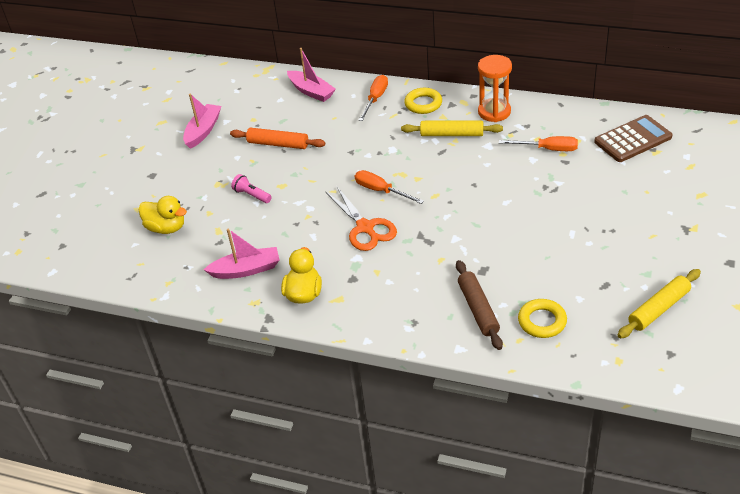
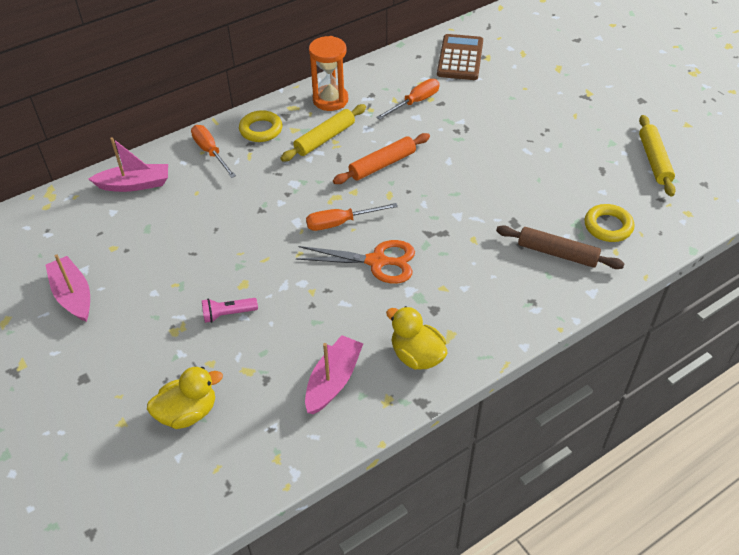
camera: 55 degrees left, 5 degrees up
(278, 144) = (178, 252): orange rolling pin -> orange rolling pin (382, 165)

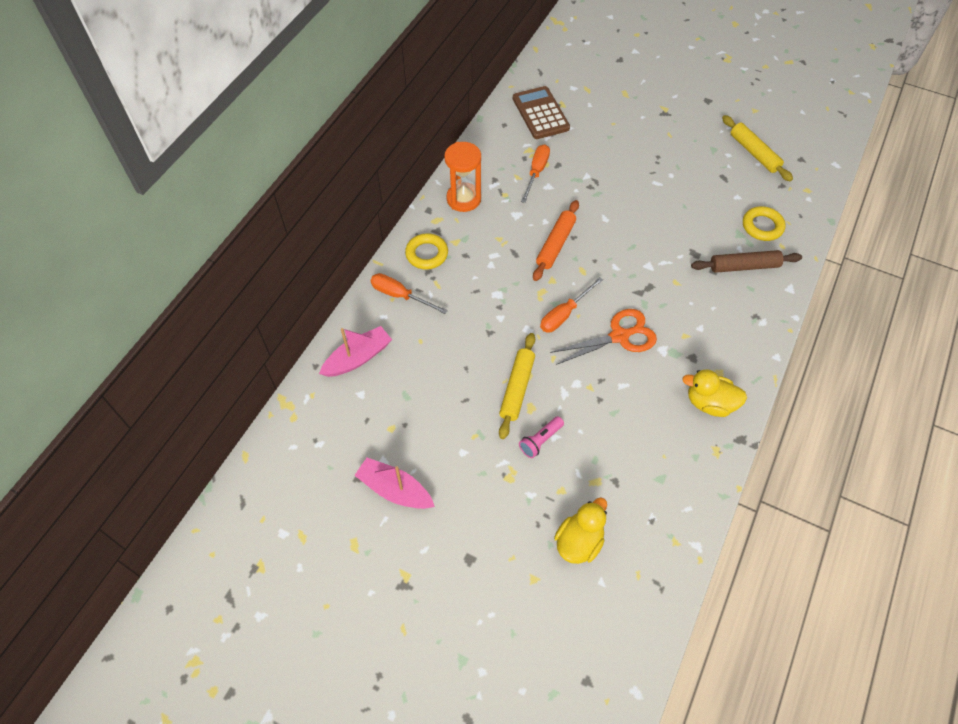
camera: 30 degrees left, 10 degrees up
(324, 138) = (489, 239): yellow rolling pin -> yellow rolling pin (517, 388)
(333, 381) = (666, 455): pink boat -> none

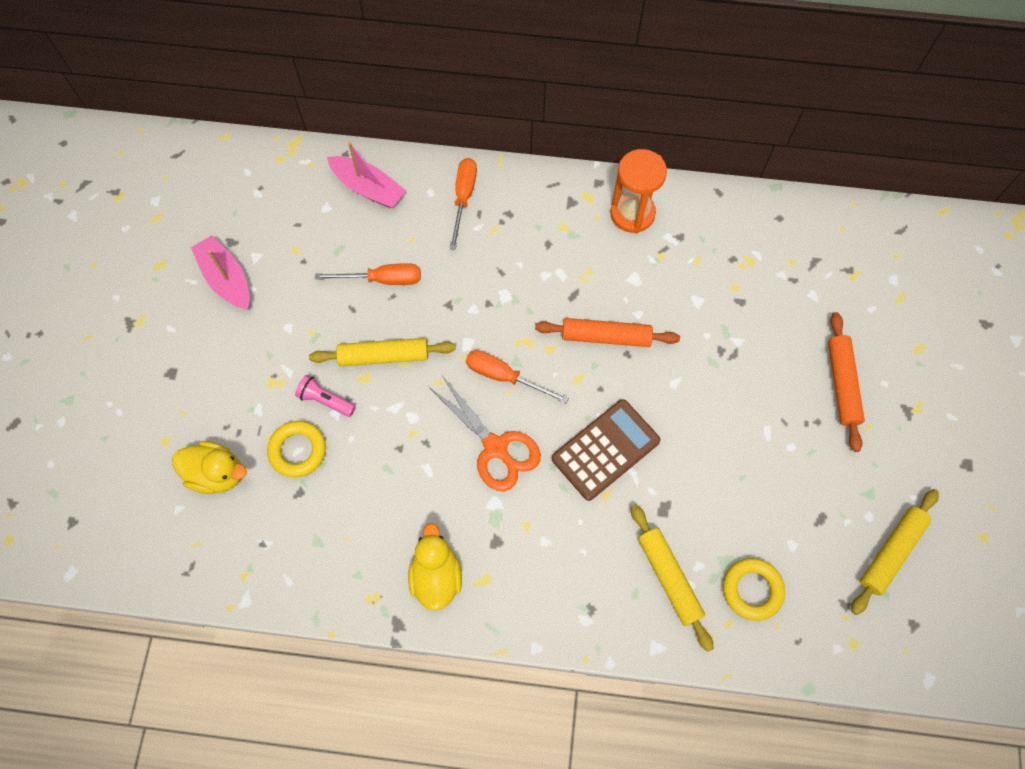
camera: 70 degrees right, 10 degrees up
(395, 490) = (226, 279): pink boat -> pink boat turned 45 degrees counterclockwise
(427, 254) = (532, 204): yellow ring -> yellow ring (298, 450)
(536, 172) = (714, 280): orange screwdriver -> orange screwdriver (382, 279)
(540, 113) = (822, 254): brown calculator -> brown calculator (605, 450)
(636, 136) = (842, 384): none -> orange rolling pin
(744, 266) = (669, 578): brown rolling pin -> yellow rolling pin

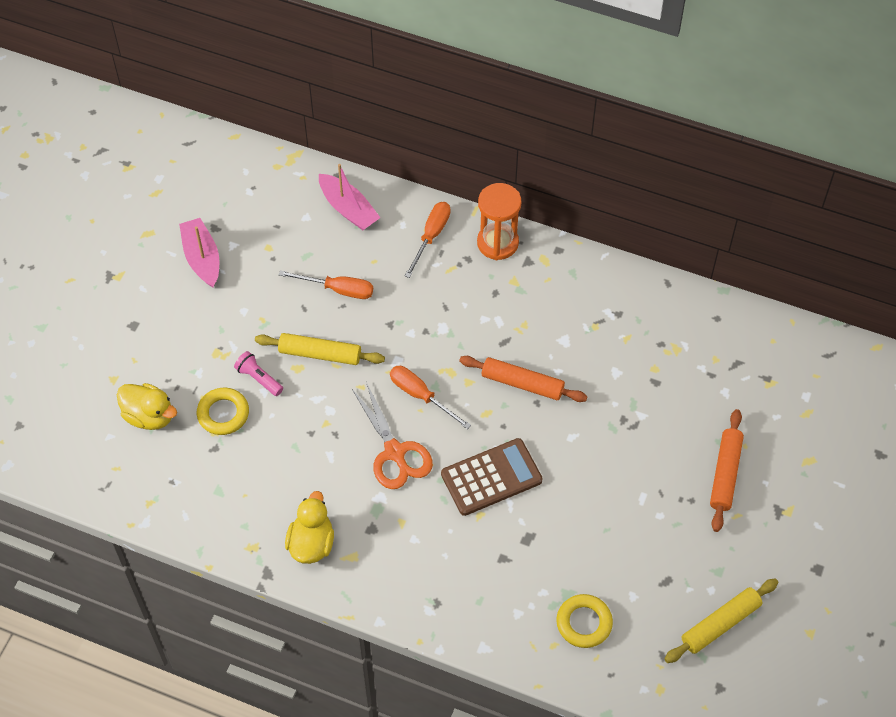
camera: 15 degrees right, 10 degrees down
(632, 213) = (581, 284): orange hourglass -> orange hourglass (497, 243)
(669, 578) = (513, 595): yellow rolling pin -> none

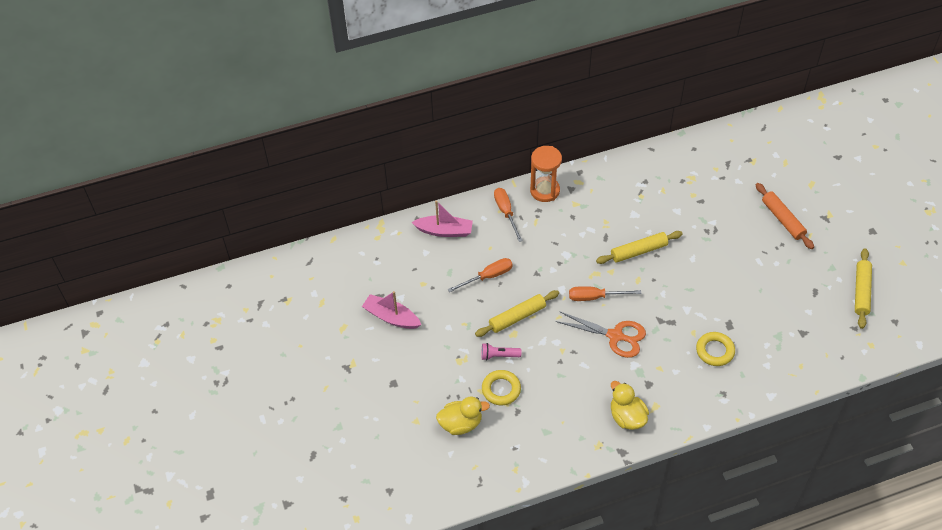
camera: 40 degrees left, 5 degrees down
(491, 477) = (677, 309): brown calculator -> none
(522, 384) = (639, 251): orange rolling pin -> yellow rolling pin
(584, 623) = (802, 343): yellow ring -> yellow ring (715, 351)

